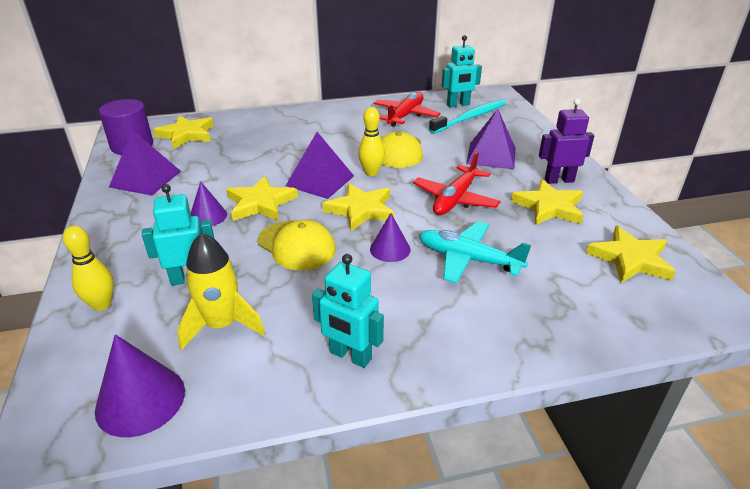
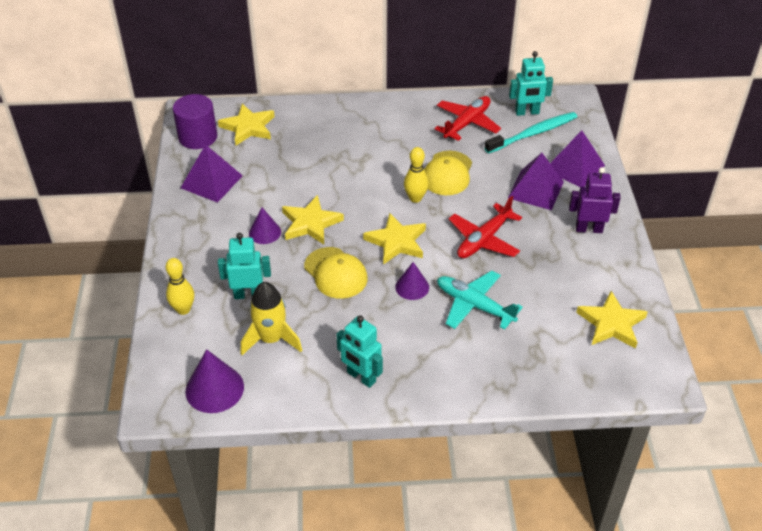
camera: 10 degrees right, 10 degrees up
(320, 180) = (366, 202): purple pyramid -> purple pyramid (574, 167)
(549, 207) = (565, 259): yellow star -> none

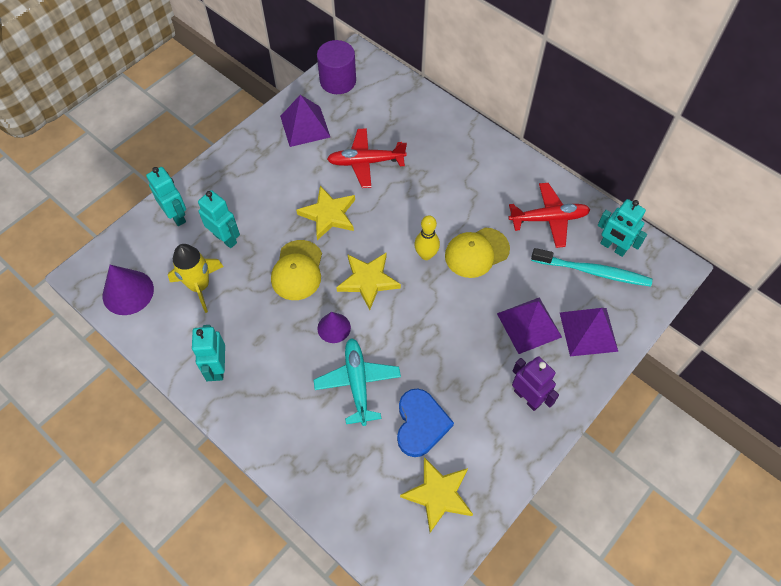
camera: 45 degrees right, 15 degrees up
(183, 309) = (176, 216): yellow bowling pin -> turquoise robot
(248, 127) = (380, 98): yellow star -> none
(265, 232) = (291, 197): purple cone -> none
(483, 240) = (432, 334): red plane -> red plane (366, 162)
(547, 295) = (420, 424): none -> blue heart

